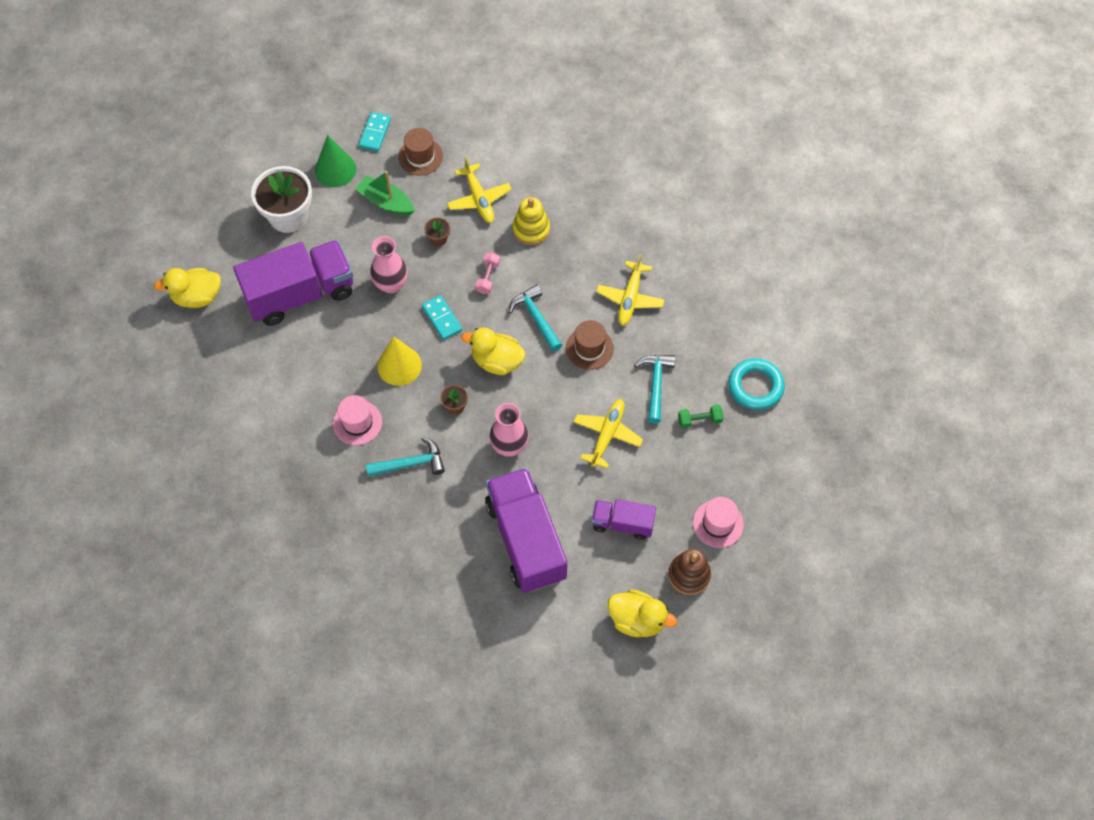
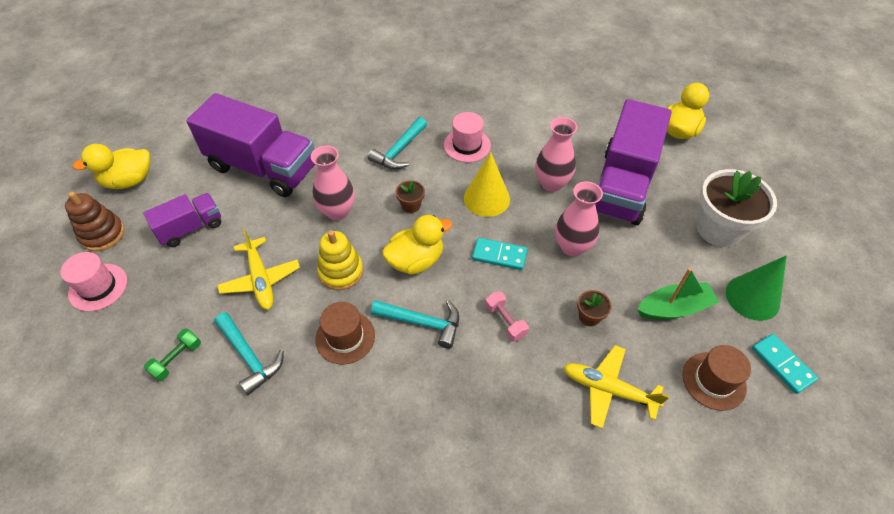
camera: 135 degrees right, 10 degrees down
(342, 337) = (551, 183): none -> pink vase
(531, 229) = (523, 405): yellow stacking toy -> yellow stacking toy (341, 271)
(630, 298) = (351, 422): yellow plane -> none
(755, 386) = (134, 442): turquoise ring -> none

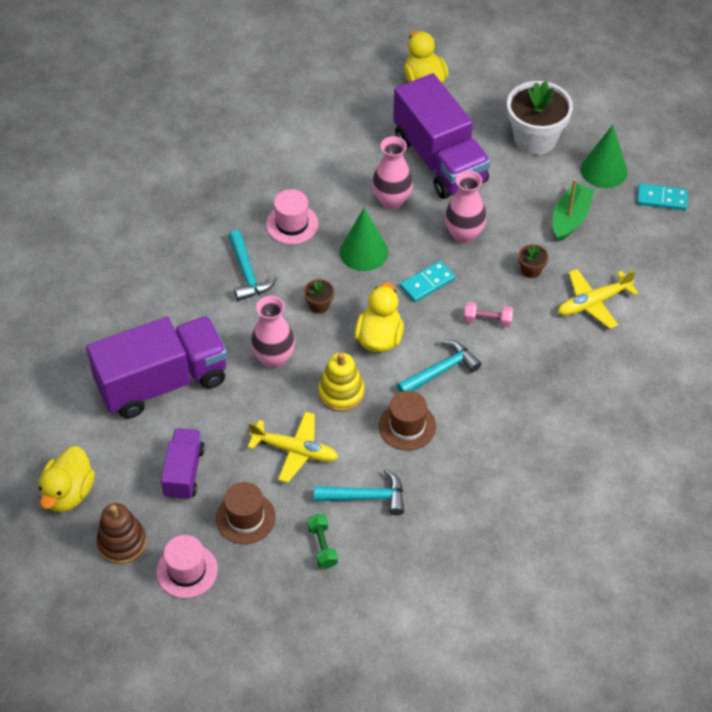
camera: 50 degrees left, 0 degrees up
(486, 198) = (363, 252): yellow cone -> green cone
(714, 381) = (639, 243): brown hat -> brown hat (245, 518)

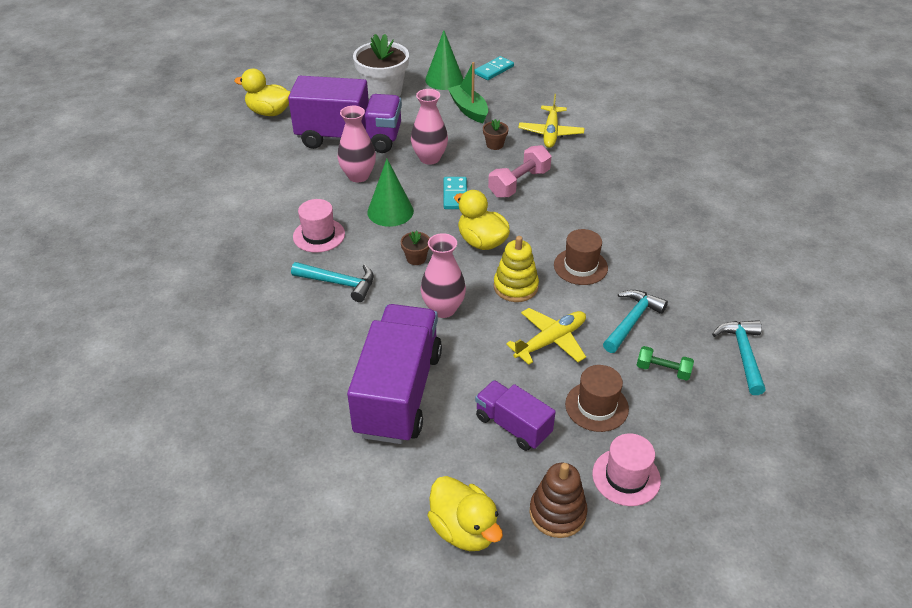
camera: 55 degrees left, 10 degrees down
(441, 370) = (543, 225): turquoise hammer -> turquoise hammer (743, 354)
(487, 320) = (519, 183): pink dumbbell -> pink dumbbell, size x1.65

